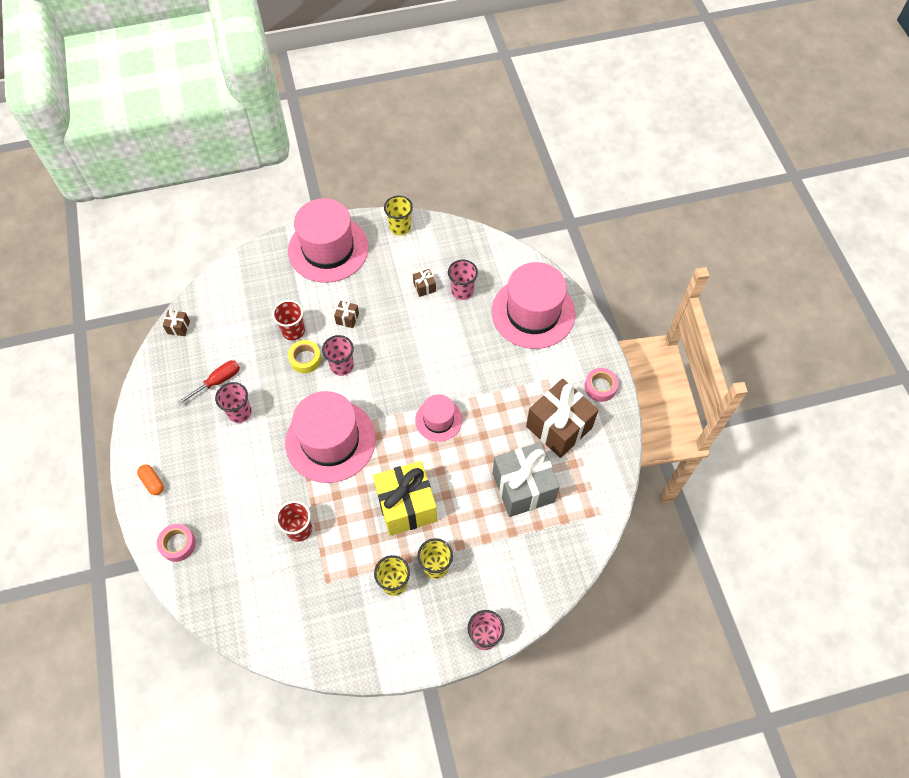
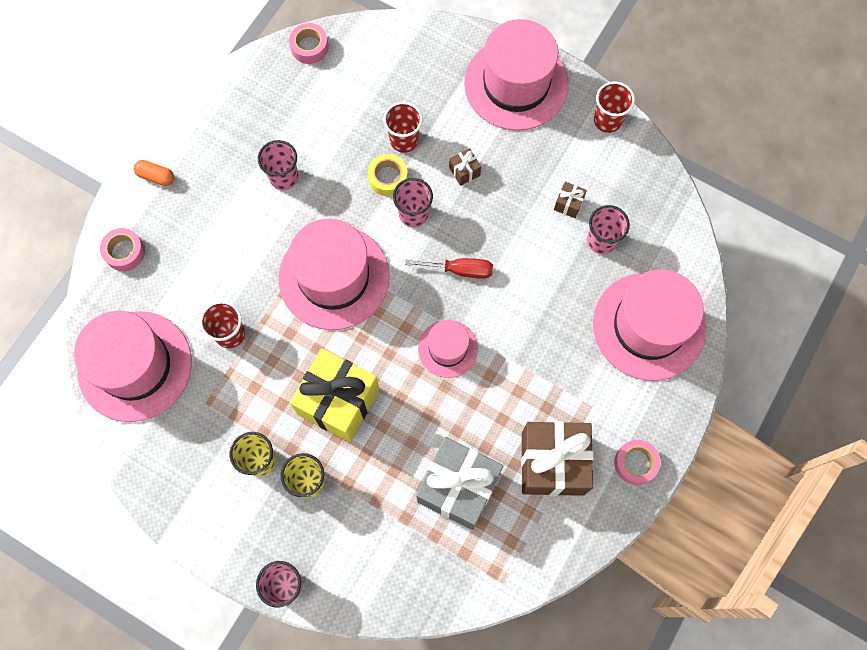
camera: 45 degrees right, 10 degrees up
(153, 482) = (156, 176): orange capsule -> orange capsule turned 75 degrees counterclockwise
(178, 327) = (309, 47): brown gift -> pink tape
(217, 382) = (293, 130): red screwdriver -> red screwdriver (459, 270)
(256, 604) = (135, 366): none -> pink hat
(400, 227) = (607, 120): yellow cup -> red cup

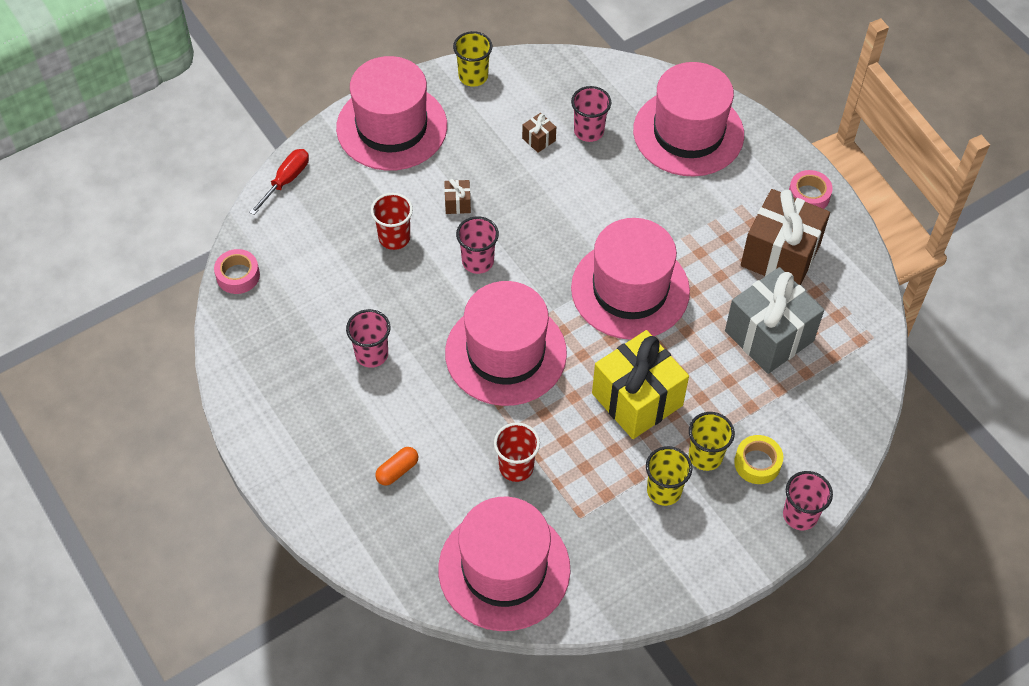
camera: 65 degrees left, 15 degrees down
(124, 252) = (368, 532): pink tape -> none
(156, 176) = (297, 470): orange capsule -> orange capsule (397, 470)
(388, 178) = (426, 267): yellow tape -> yellow tape (757, 463)
(448, 348) = (630, 289): pink hat -> pink hat, size x1.89
(459, 270) = (556, 248): red screwdriver -> red screwdriver (286, 181)
(607, 120) = (473, 76): red cup -> yellow cup

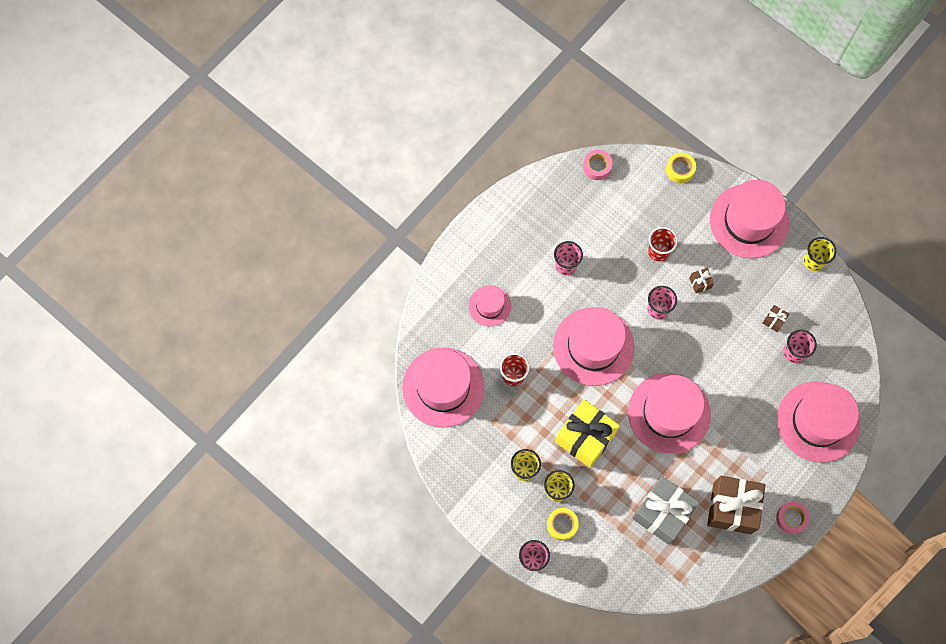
camera: 75 degrees right, 15 degrees up
(286, 181) = (680, 170): red screwdriver -> yellow tape
(397, 470) = (489, 306): orange capsule -> pink hat

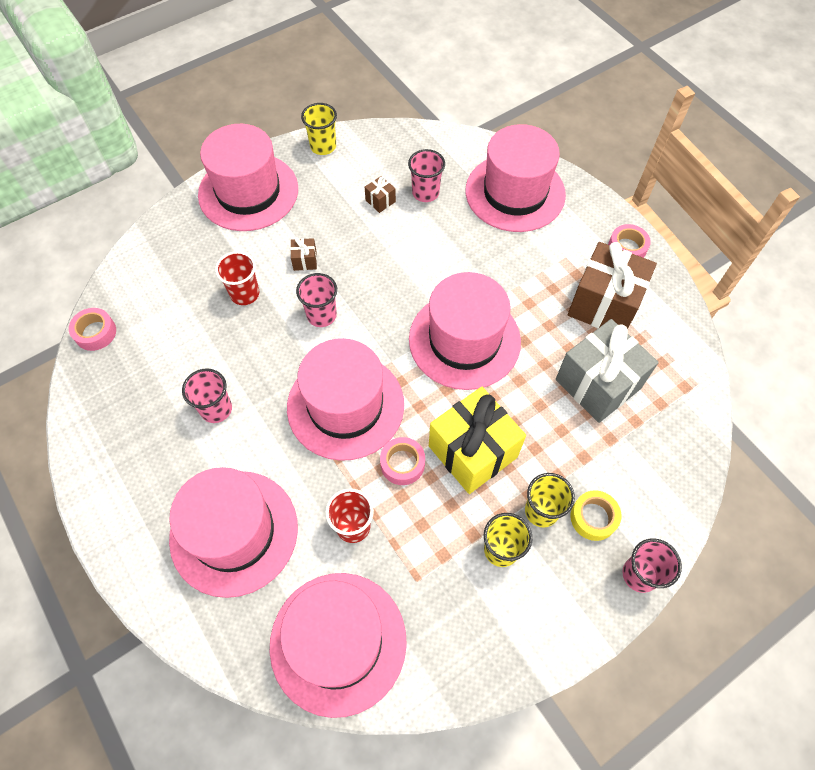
camera: 75 degrees left, 10 degrees down
(489, 306) = (234, 532): pink hat -> pink hat, size x1.89
(563, 394) = (402, 464): none -> pink tape
(680, 170) = (149, 242): yellow tape -> none

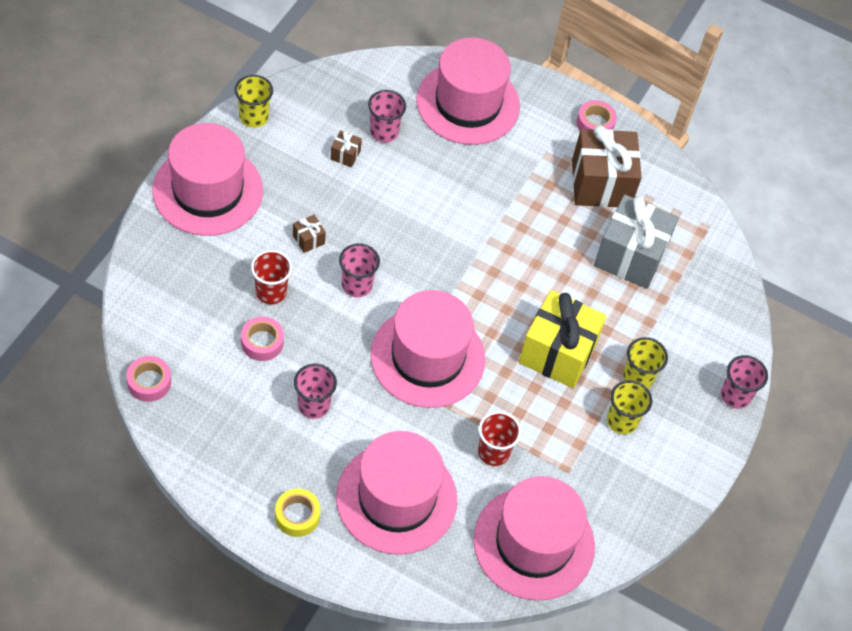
camera: 35 degrees left, 5 degrees down
(402, 464) = (505, 386): pink tape -> pink tape (262, 342)
(464, 340) = (498, 260): pink hat -> none
(593, 517) = (680, 367): yellow tape -> yellow tape (297, 516)

